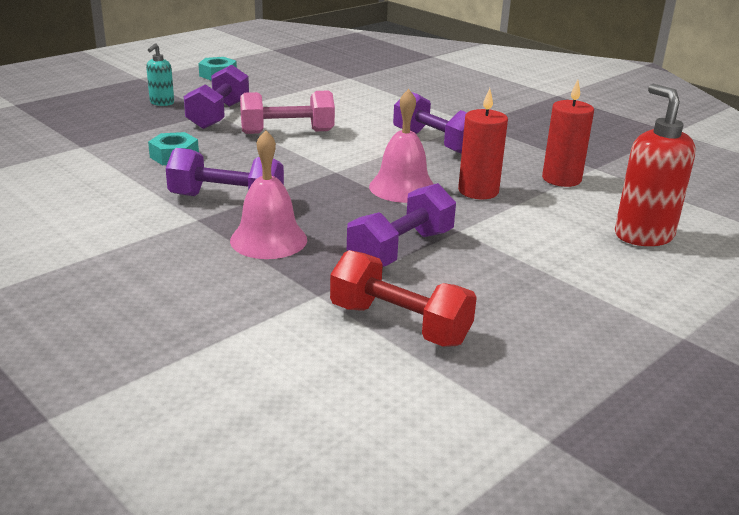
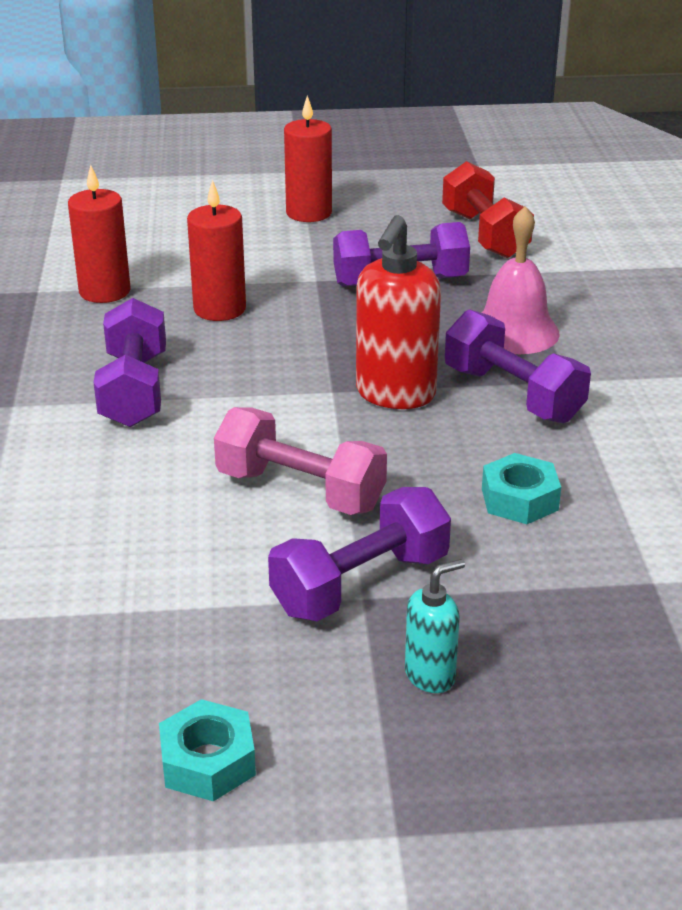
camera: 140 degrees left, 5 degrees up
(402, 187) = (291, 341): pink bell -> none
(575, 287) = (309, 213): none -> red candle
(643, 235) = (167, 223): red soap dispenser -> red soap dispenser (395, 394)

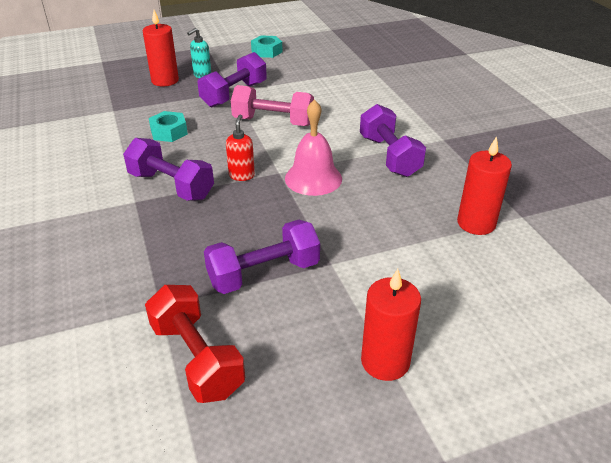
camera: 165 degrees right, 5 degrees up
(219, 309) = (384, 221): red candle -> red candle (165, 80)
(395, 394) = (241, 175): red soap dispenser -> red soap dispenser, size x0.54
(514, 331) = (169, 236): pink bell -> pink bell (313, 178)

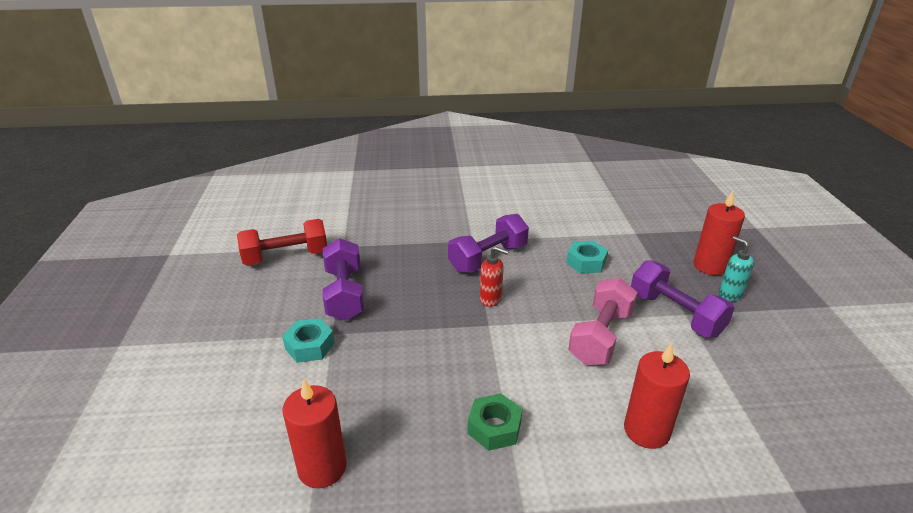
camera: 105 degrees right, 5 degrees down
(266, 51) = (832, 364): turquoise nut -> turquoise nut (310, 346)
(313, 178) = (468, 347): pink bell -> none
(385, 361) = (211, 338): red candle -> red candle (646, 430)
(389, 156) = (494, 427): purple dumbbell -> green nut

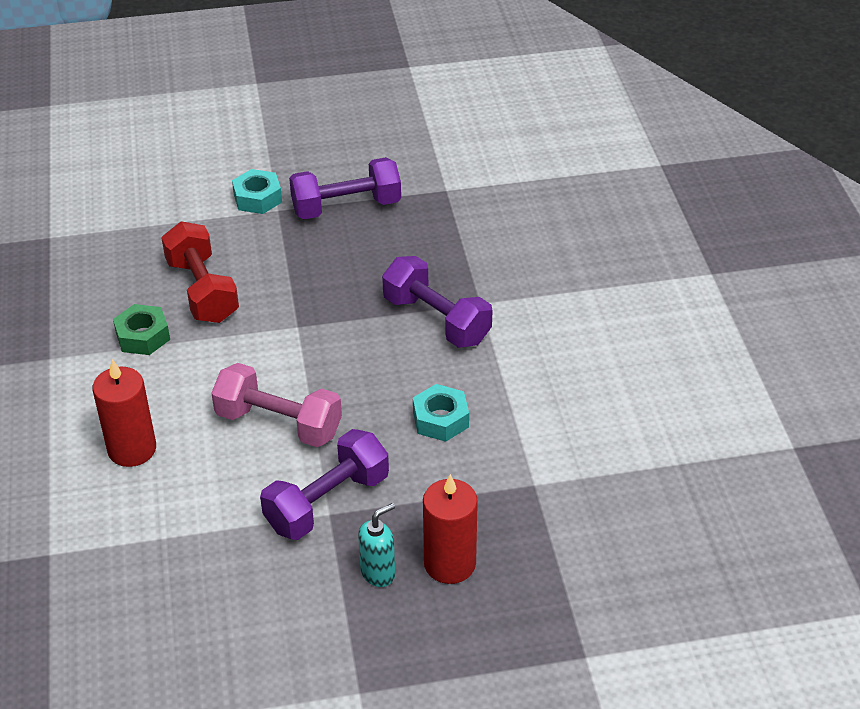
camera: 85 degrees right, 10 degrees up
(286, 257) = (415, 149): red dumbbell -> red dumbbell (202, 291)
(322, 468) = (105, 234): red candle -> none
(491, 299) = (346, 326): red soap dispenser -> none

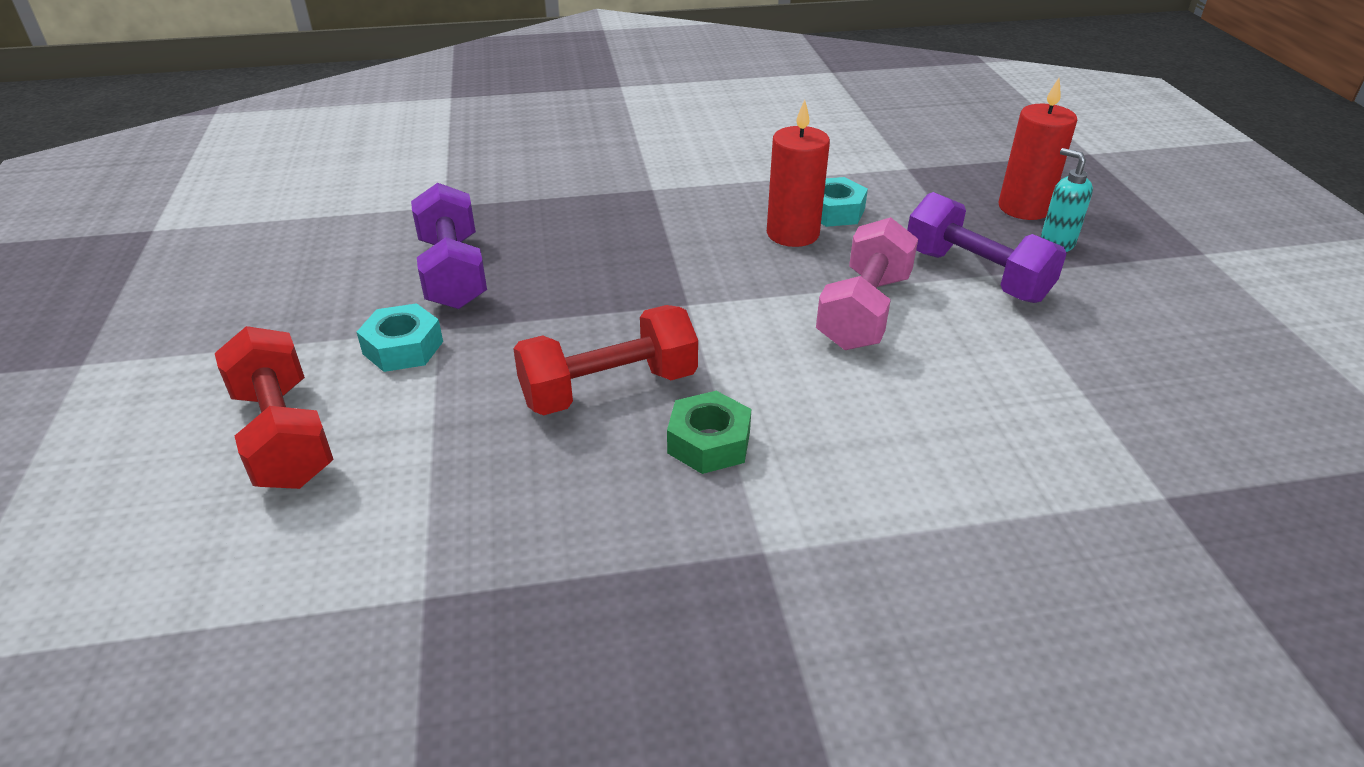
camera: 90 degrees left, 5 degrees down
(132, 449) = (943, 432): red candle -> red candle (792, 234)
(179, 168) = (284, 436): none -> red dumbbell
(436, 320) = (680, 212): purple dumbbell -> none

